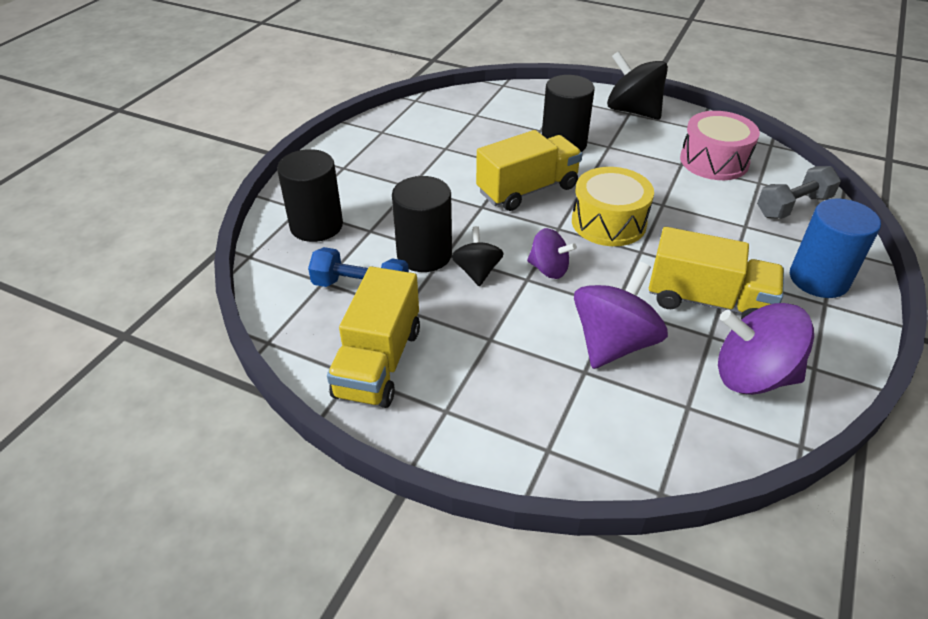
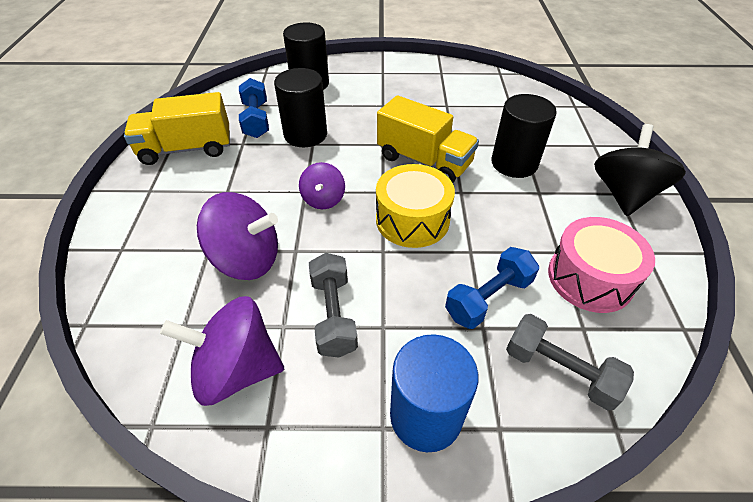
camera: 65 degrees right, 5 degrees up
(477, 271) = (299, 164): black spinning top -> none
(707, 301) = (333, 315): yellow truck -> grey dumbbell
(717, 213) = (488, 298): none -> blue dumbbell
(752, 376) = (237, 369): purple spinning top -> purple spinning top turned 75 degrees counterclockwise

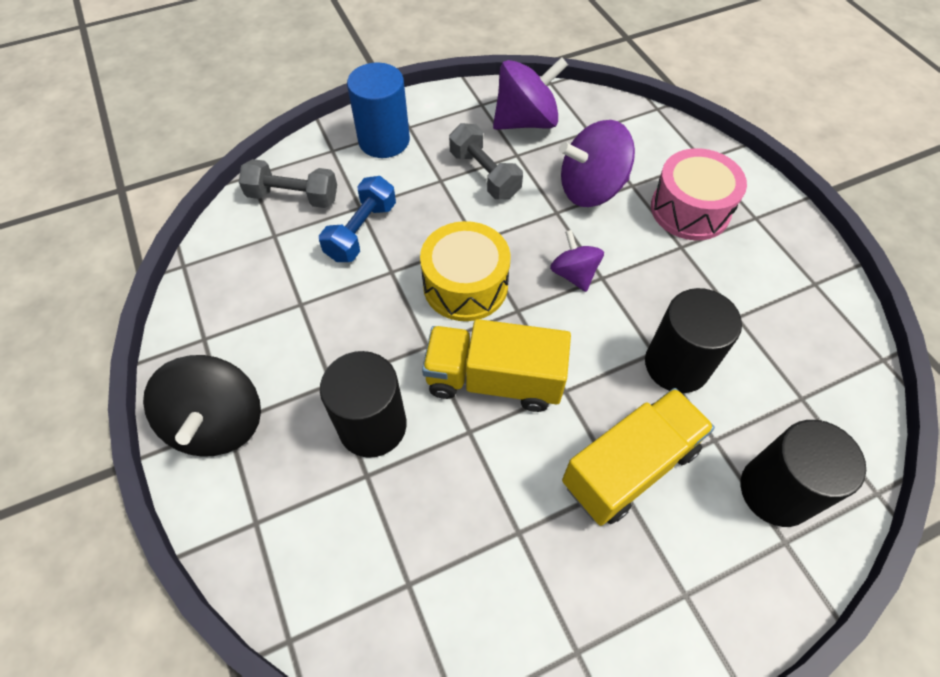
camera: 155 degrees right, 10 degrees up
(186, 149) = (788, 281): yellow truck -> yellow truck (629, 467)
(256, 120) = (765, 365): blue dumbbell -> none
(590, 278) = (267, 285): pink drum -> pink drum (690, 209)

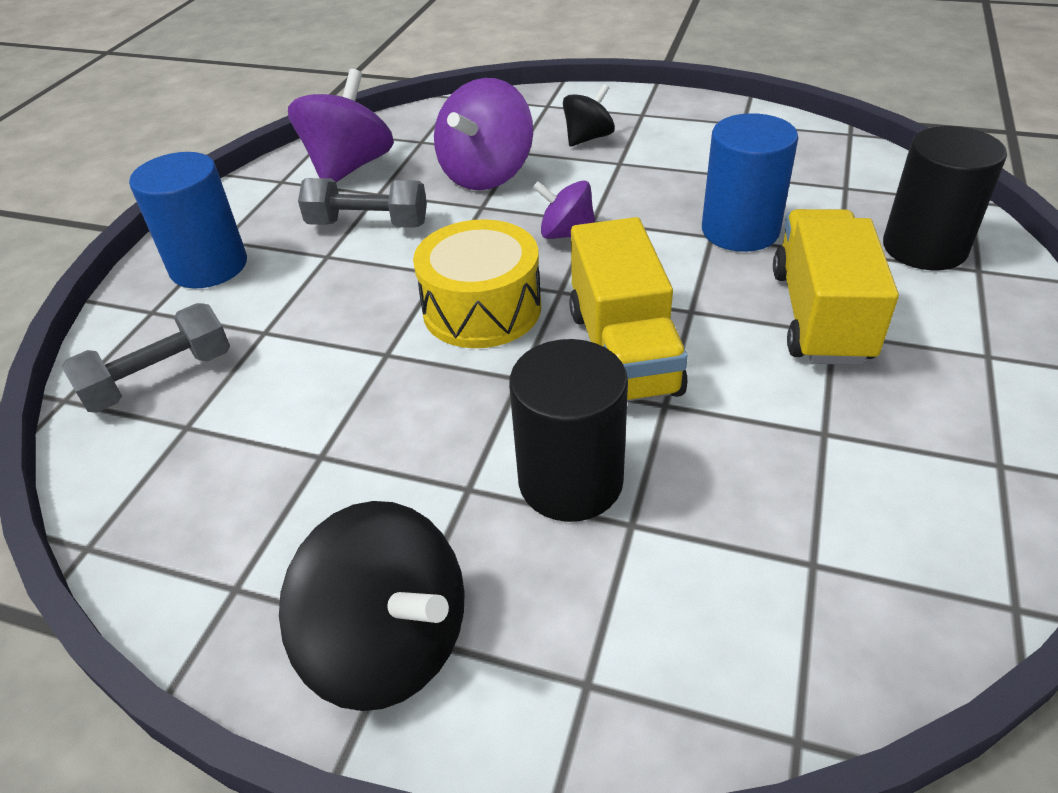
camera: 45 degrees left, 15 degrees down
(361, 231) = (299, 348): blue dumbbell -> none
(494, 380) = (623, 351): yellow truck -> yellow truck turned 60 degrees counterclockwise
(676, 365) = (740, 230): black cylinder -> blue cylinder
(690, 209) = (588, 138): pink drum -> black spinning top

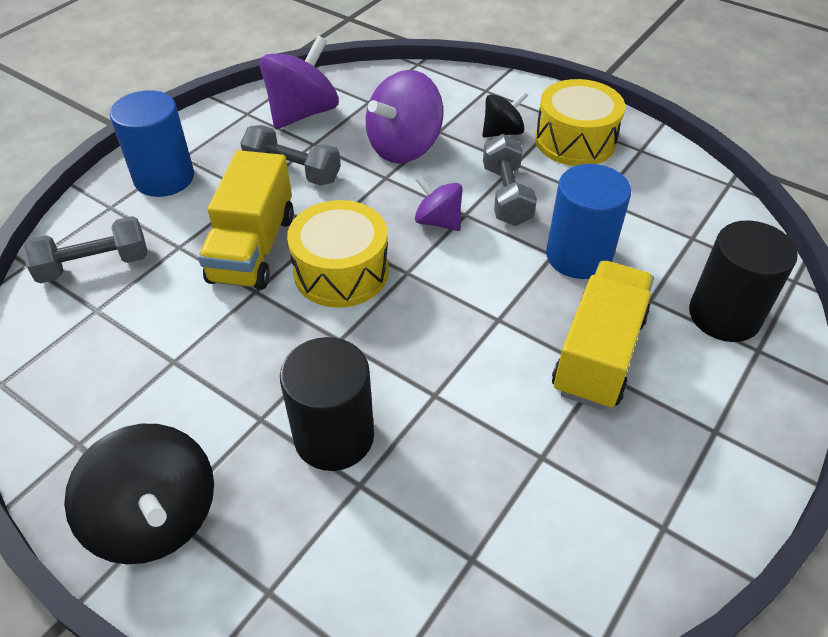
camera: 15 degrees right, 5 degrees up
(623, 351) = (427, 340): yellow truck -> yellow truck (253, 248)
(627, 193) = (506, 195): none -> grey dumbbell
(670, 130) = (575, 141): none -> yellow drum

